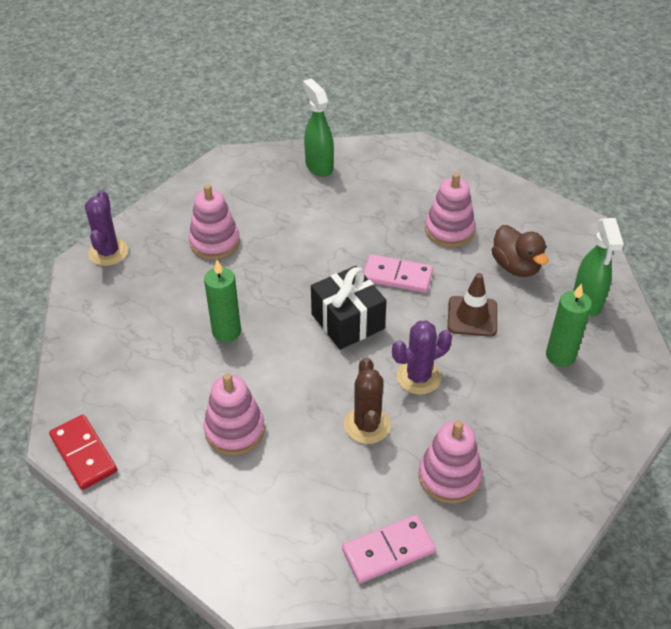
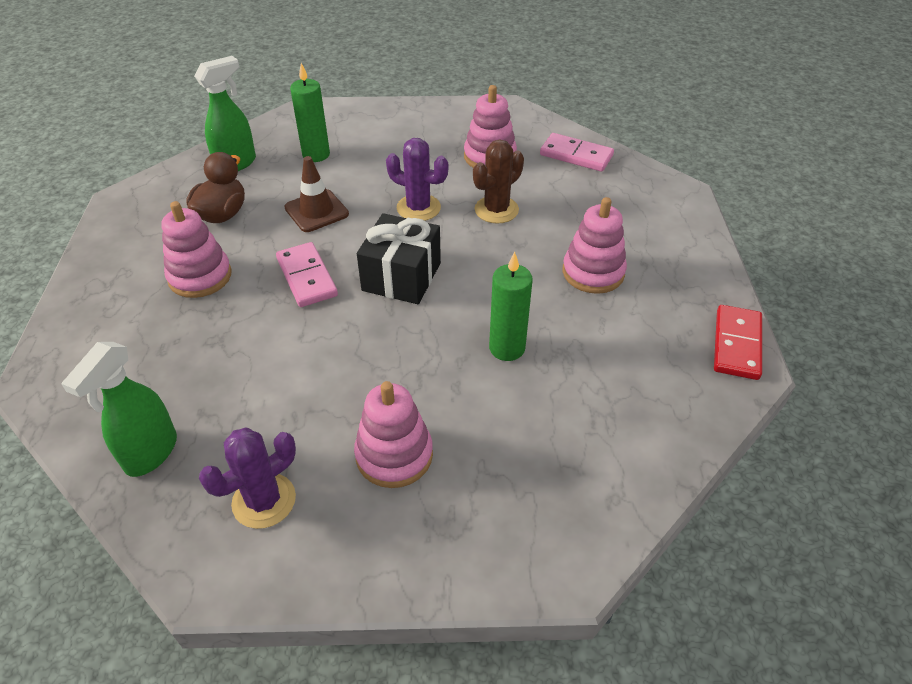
camera: 130 degrees left, 0 degrees up
(108, 252) = (521, 557): purple cactus -> purple cactus (264, 500)

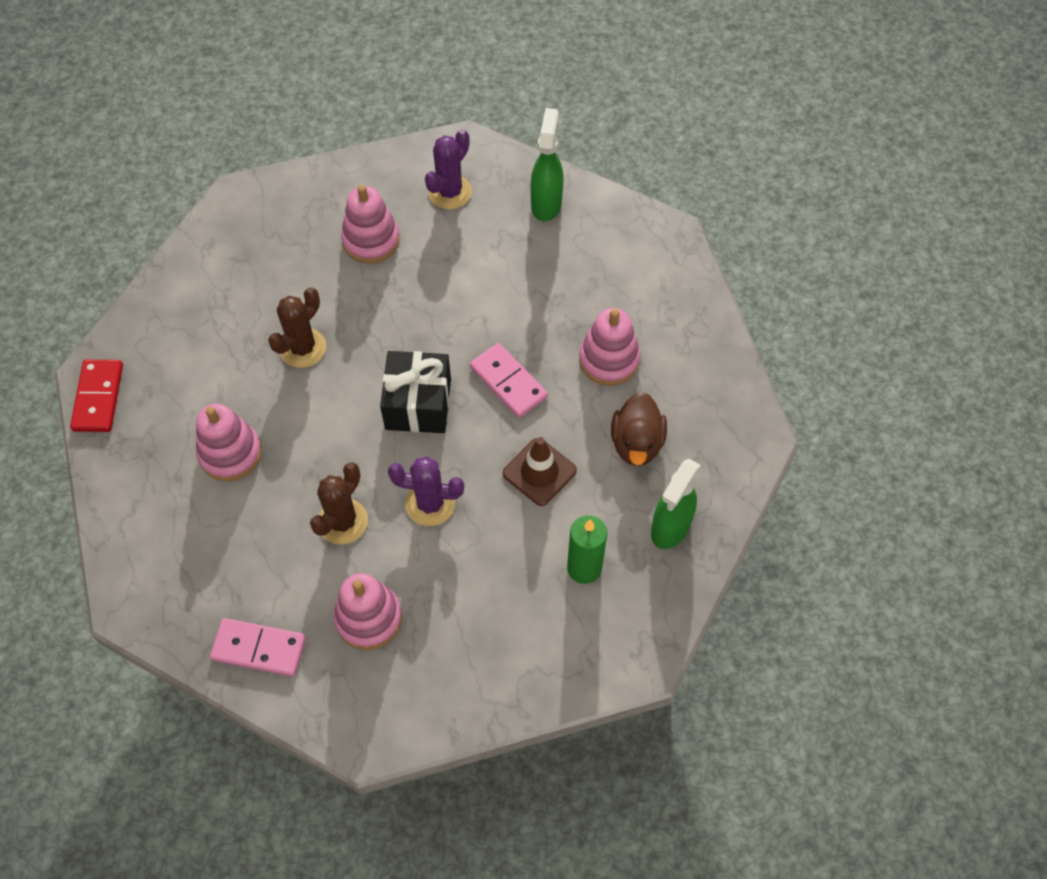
camera: 165 degrees right, 15 degrees up
(507, 348) = (302, 348): green candle -> brown cactus

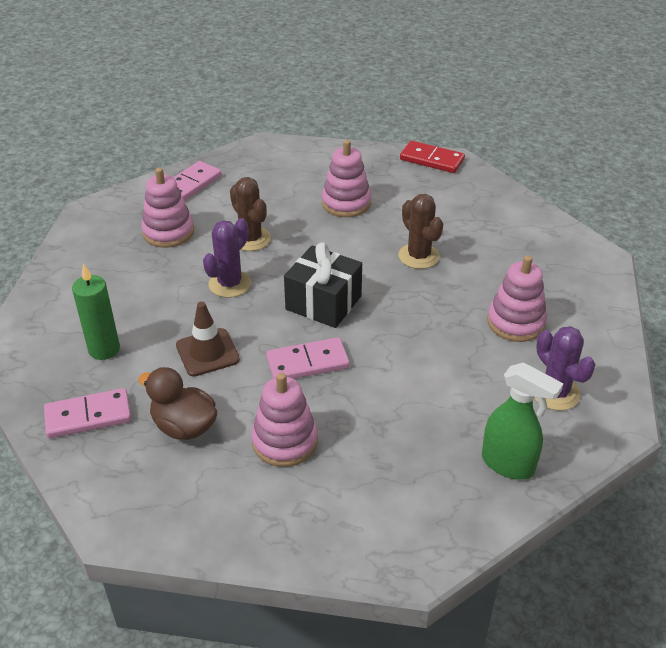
camera: 115 degrees right, 20 degrees down
(670, 528) = (88, 416): green spray bottle -> pink domino

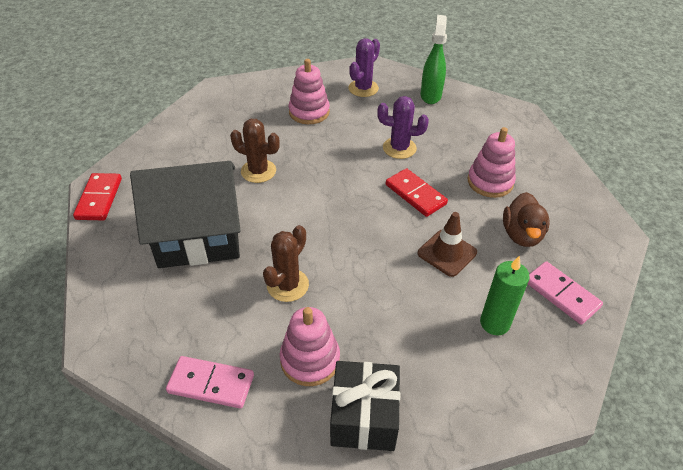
camera: 115 degrees left, 5 degrees up
(230, 284) = (360, 273): purple cactus -> purple cactus (399, 148)
(307, 362) = (415, 194): pink domino -> red domino
(323, 303) = (347, 207): black gift -> black gift (364, 417)
(346, 203) = (198, 236): pink stacking toy -> black house
(418, 256) = (258, 171): brown cactus -> brown cactus turned 75 degrees clockwise

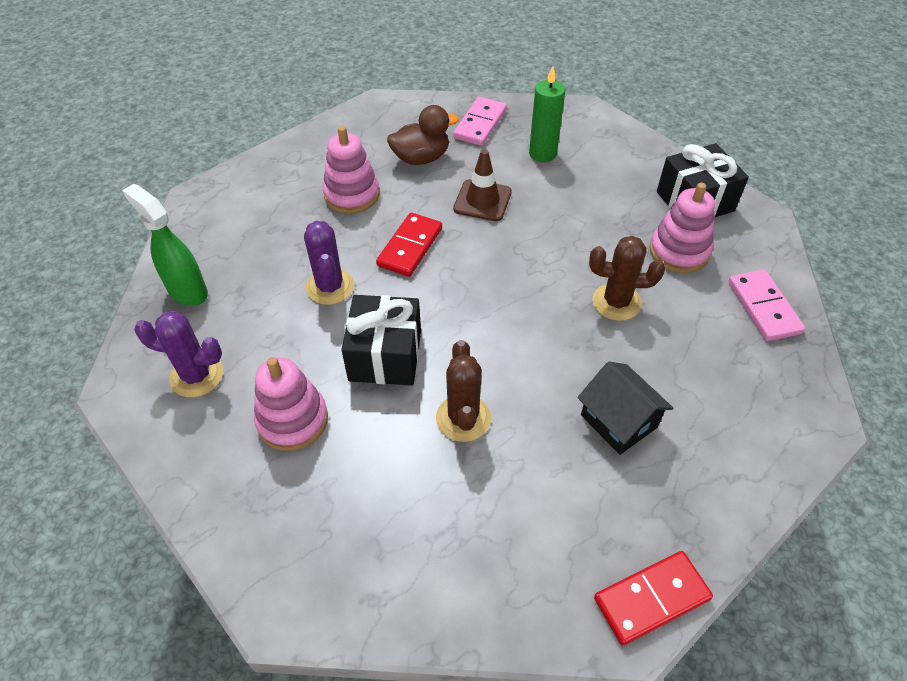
camera: 115 degrees left, 5 degrees up
(198, 236) = (619, 421): black house -> black house, size x0.52
(326, 155) = (385, 355): none -> black gift
(430, 95) = (187, 291): green spray bottle -> green spray bottle turned 60 degrees clockwise

